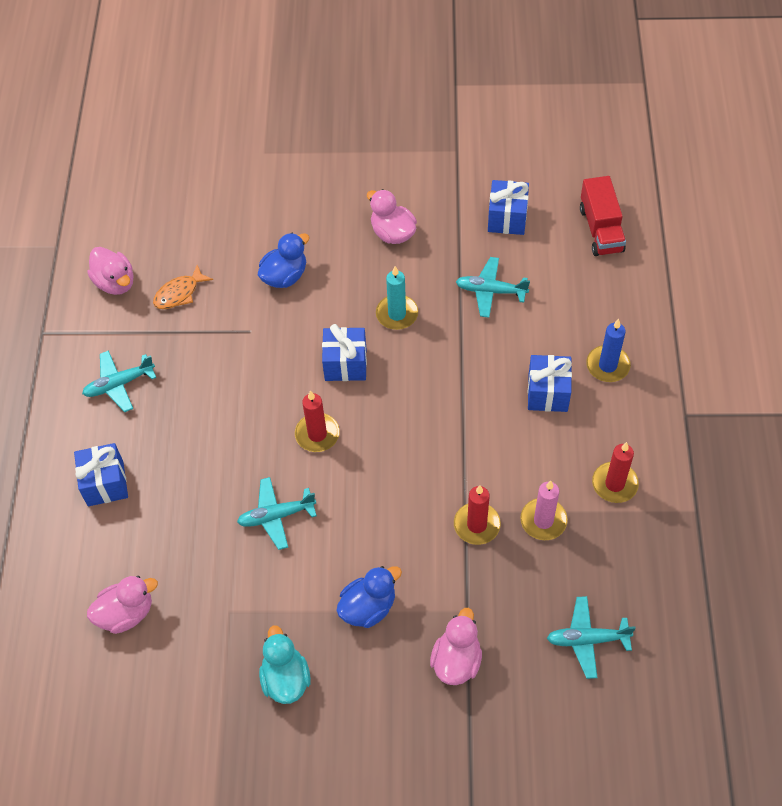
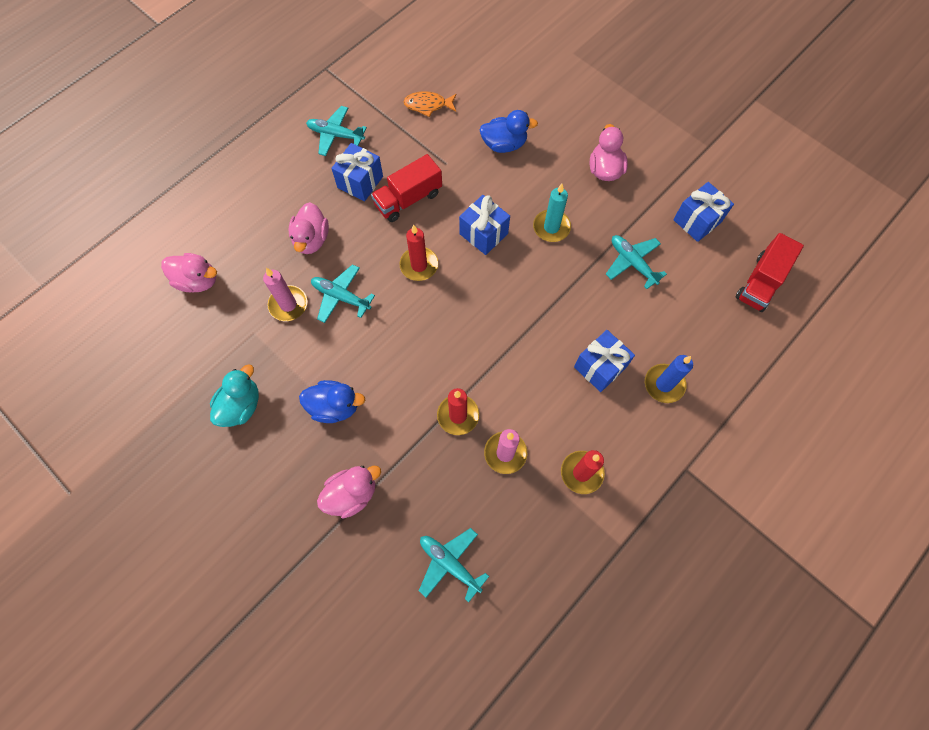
camera: 40 degrees right, 10 degrees up
(105, 483) = (266, 190): blue gift -> blue gift (360, 182)
(115, 282) = (397, 69): pink duck -> pink duck (311, 239)
(235, 562) = (288, 304): none -> pink candle
(248, 387) = (408, 199): none -> red truck

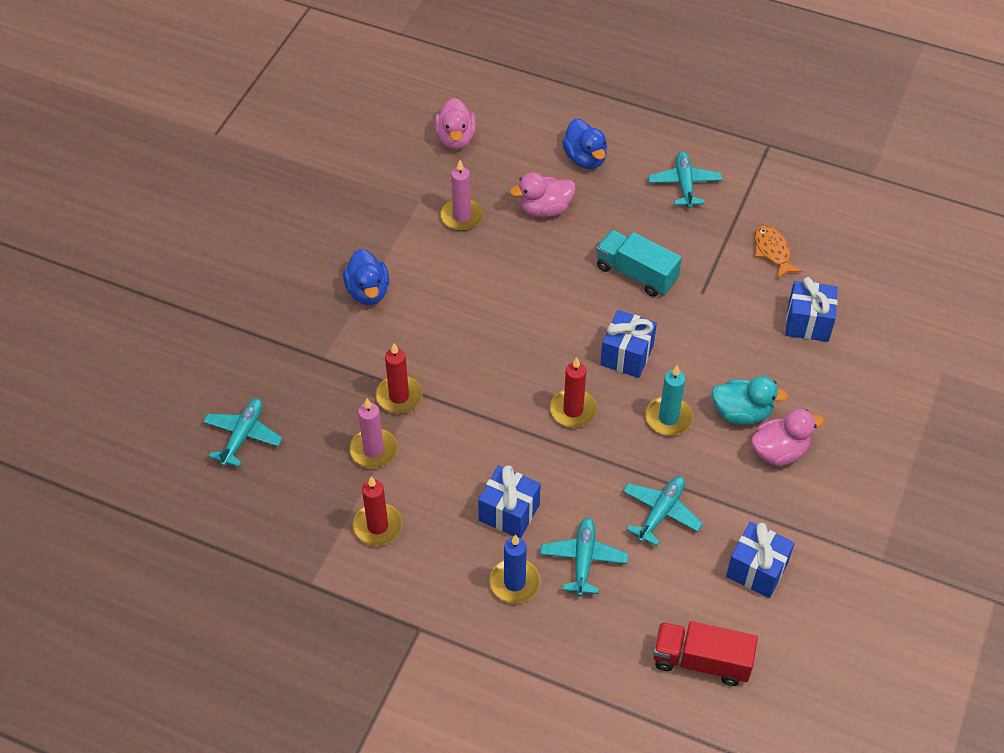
camera: 70 degrees right, 15 degrees down
(241, 406) = (340, 219): turquoise duck -> turquoise duck (741, 413)
(341, 297) = (489, 255): turquoise plane -> turquoise plane (583, 559)
(352, 494) = (284, 335): pink duck -> none
(360, 182) = (635, 225): blue gift -> blue gift (808, 323)
(408, 199) = (636, 274): red truck -> turquoise truck
(419, 265) = (558, 309): red candle -> red candle (573, 410)
(504, 144) = (759, 340): blue duck -> blue duck (585, 158)

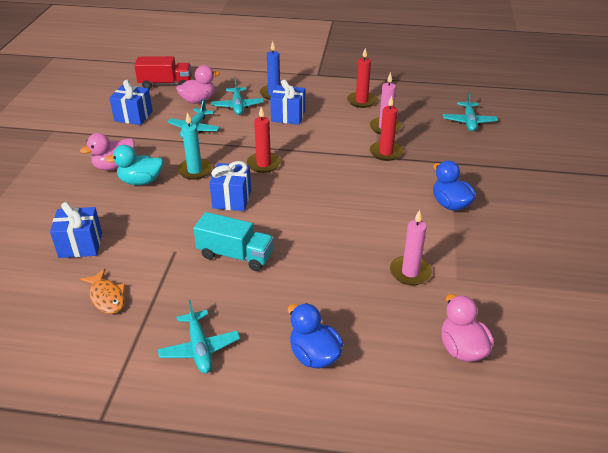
camera: 165 degrees right, 15 degrees down
(544, 209) = (336, 294): pink duck -> pink duck (198, 100)

